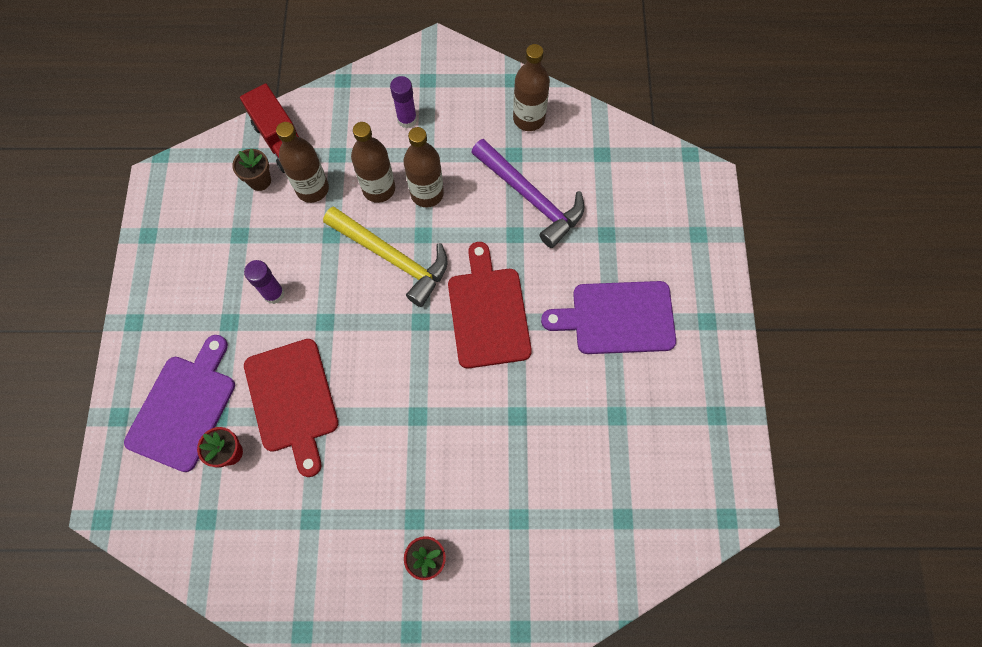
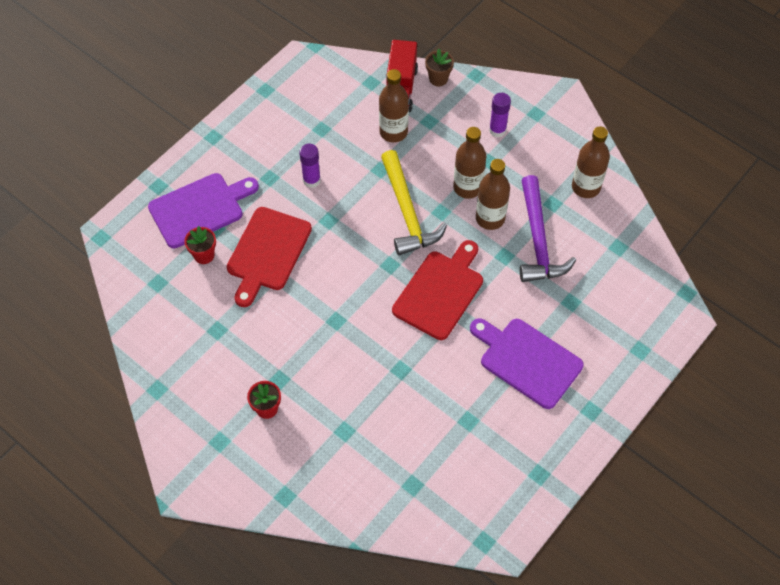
camera: 40 degrees right, 10 degrees down
(260, 180) = (364, 104): brown flower pot -> brown flower pot (438, 79)
(379, 189) = (437, 162): brown bottle -> brown bottle (490, 218)

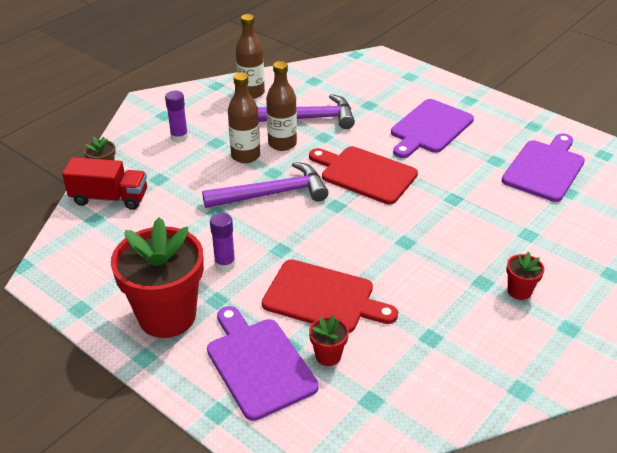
camera: 90 degrees left, 20 degrees down
(253, 146) = (167, 316): none -> red flower pot
(393, 132) = (168, 203): brown bottle -> none
(407, 212) = (272, 193): yellow hammer -> purple hammer
(454, 470) = (545, 169): none -> purple cutting board

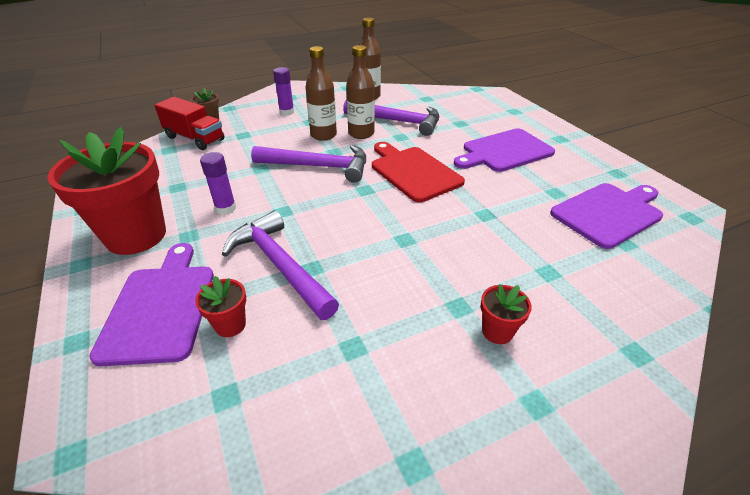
camera: 25 degrees right, 0 degrees up
(323, 298) = (279, 265): red cutting board -> purple hammer

